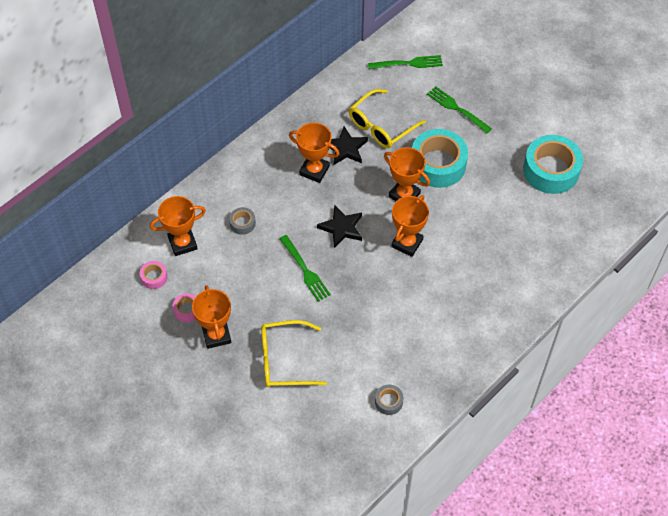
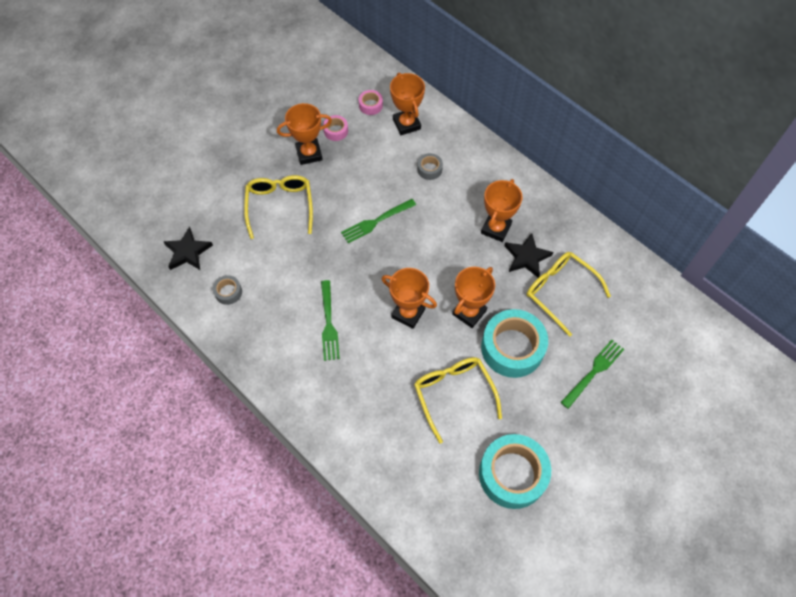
camera: 90 degrees right, 5 degrees up
(341, 228) = (425, 253): black star -> black star (188, 252)
(408, 63) = (654, 322): green fork -> green fork (329, 324)
(484, 209) = (453, 394): none -> yellow glasses

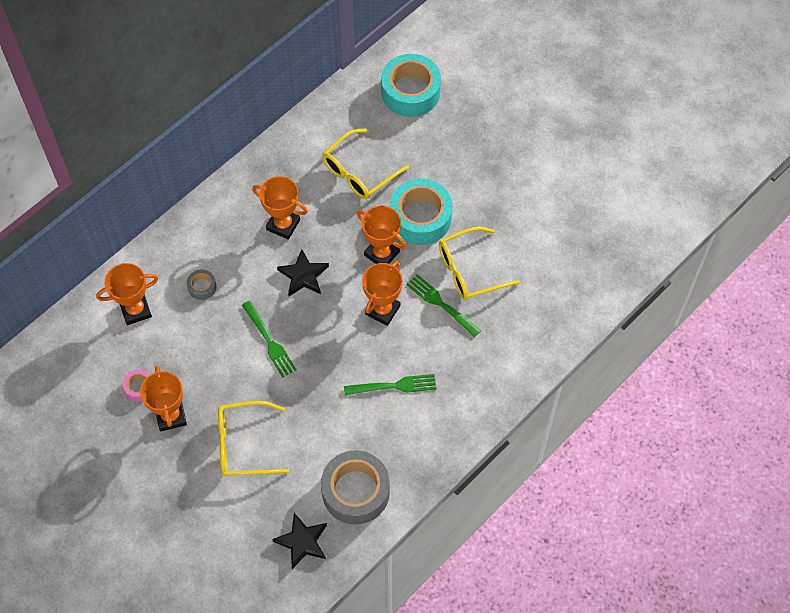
camera: 90 degrees left, 0 degrees up
(228, 292) = (355, 491): grey tape -> grey tape, size x2.23
(370, 105) = (103, 349): pink tape -> none
(512, 474) = (545, 224): turquoise tape -> turquoise tape (410, 91)
(526, 257) = (319, 198): black star -> black star (303, 276)
(594, 371) = (444, 151): green fork -> green fork (440, 304)

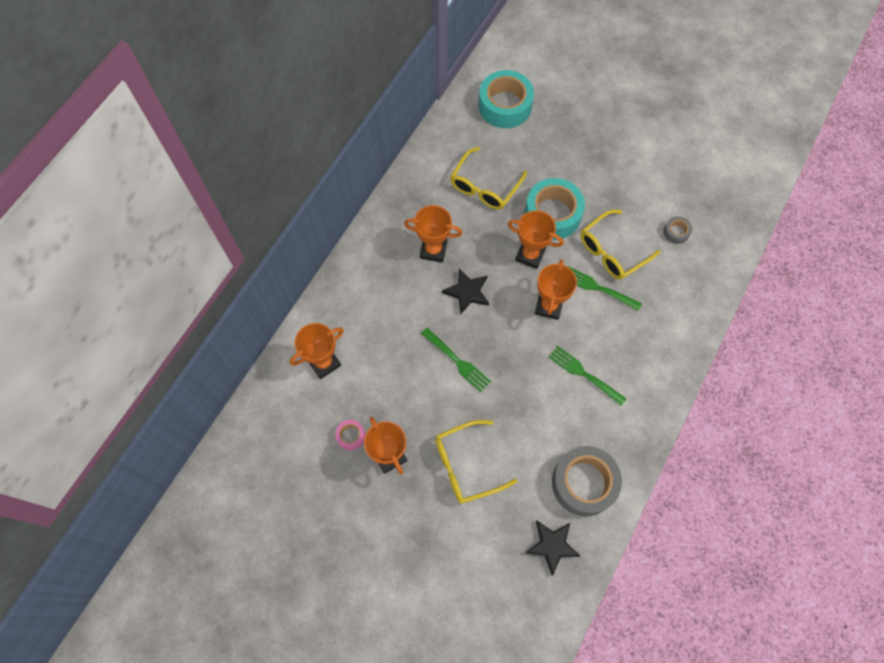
camera: 15 degrees left, 5 degrees up
(202, 287) = (378, 325): grey tape -> grey tape (676, 232)
(394, 386) = (584, 374): green fork -> green fork turned 120 degrees counterclockwise

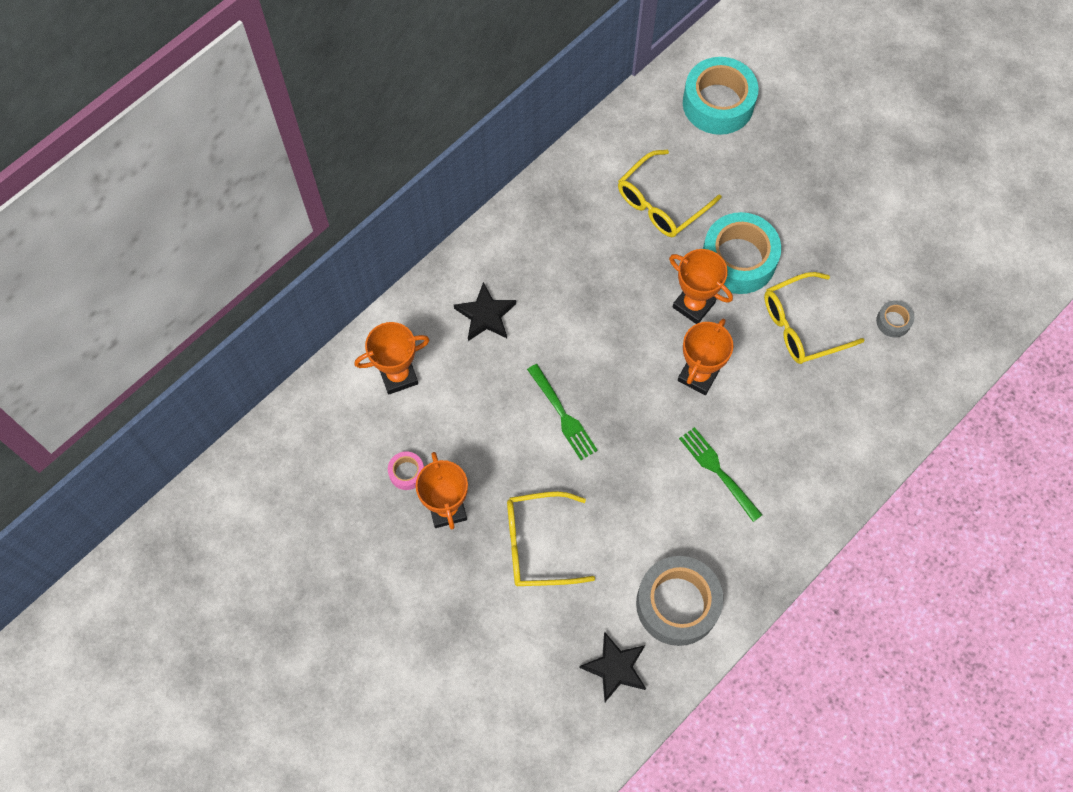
camera: 15 degrees right, 0 degrees up
(433, 250) = (572, 269): orange trophy -> none
(467, 292) = (600, 332): black star -> black star (485, 315)
(597, 288) = (768, 367): green fork -> none

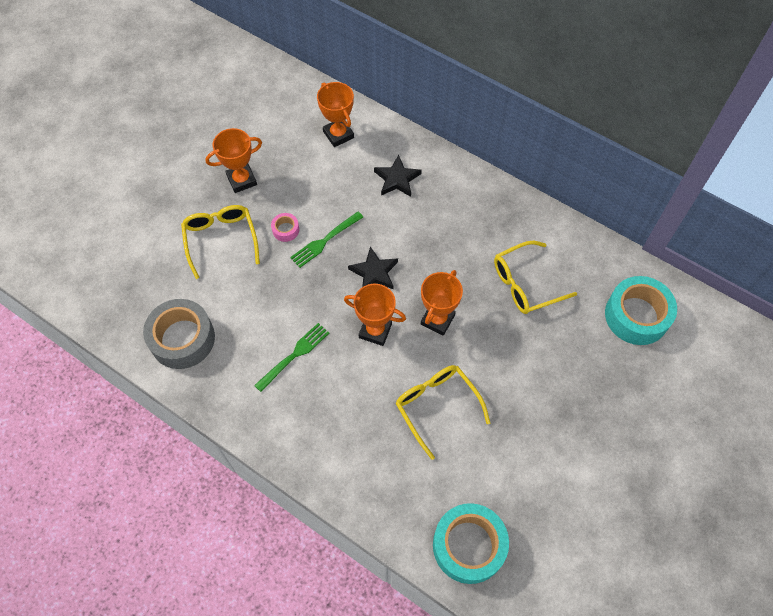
camera: 80 degrees right, 5 degrees down
(407, 472) = (265, 152): pink tape -> pink tape (285, 230)
(615, 668) = (131, 303): black star -> black star (374, 272)
(661, 203) = (525, 284): yellow glasses -> yellow glasses turned 60 degrees counterclockwise
(738, 260) = (488, 349): turquoise tape -> turquoise tape (468, 546)
(893, 321) = (458, 485): grey tape -> none

